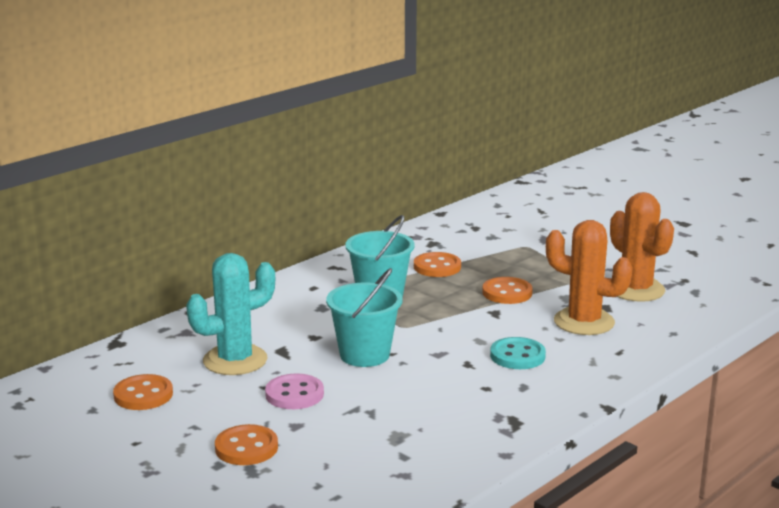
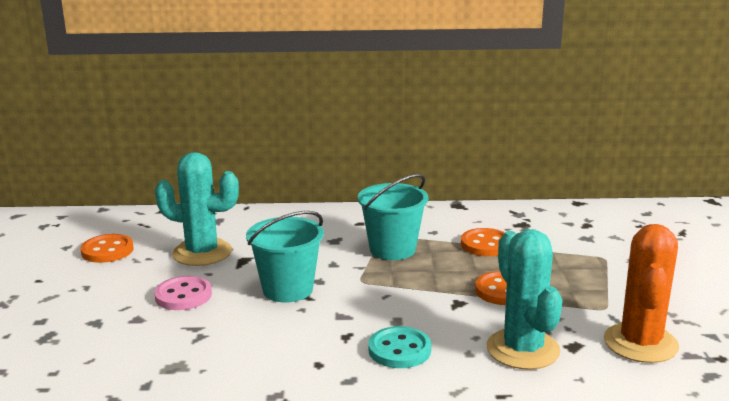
camera: 45 degrees right, 0 degrees up
(246, 448) = (77, 318): orange button -> none
(584, 322) = (522, 349): orange cactus -> turquoise cactus

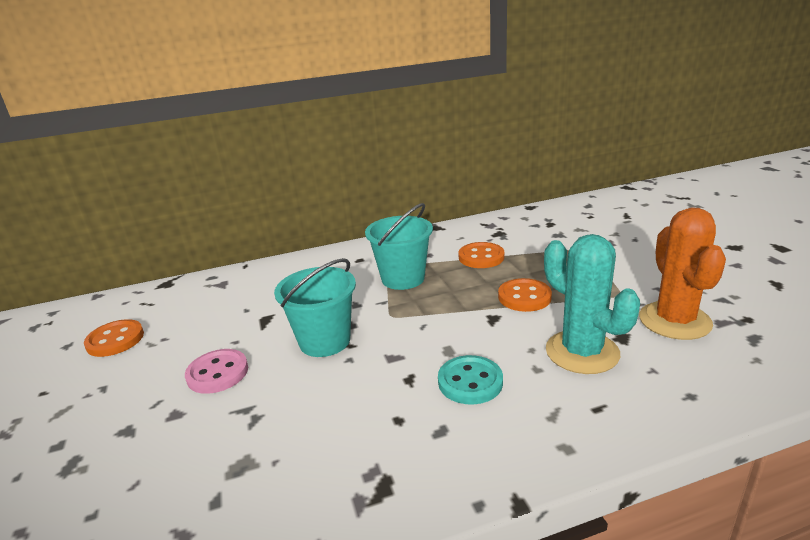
camera: 15 degrees left, 5 degrees up
(202, 253) = (219, 321): turquoise cactus -> none

